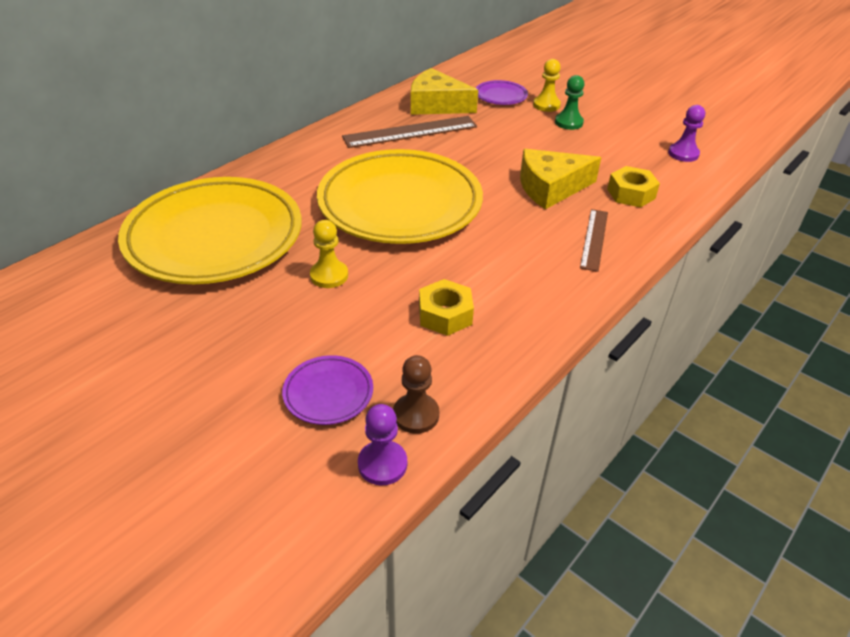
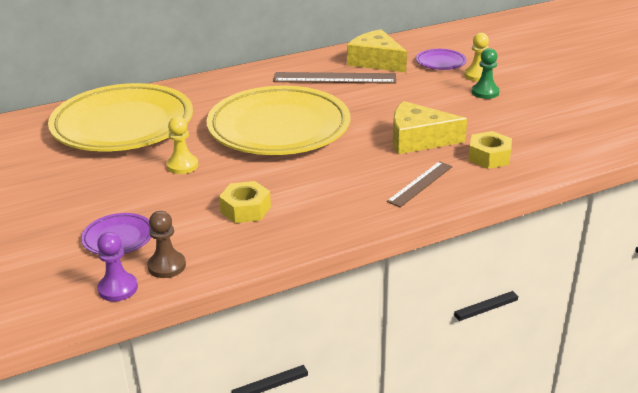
camera: 25 degrees right, 10 degrees down
(683, 154) = (575, 135): purple pawn -> none

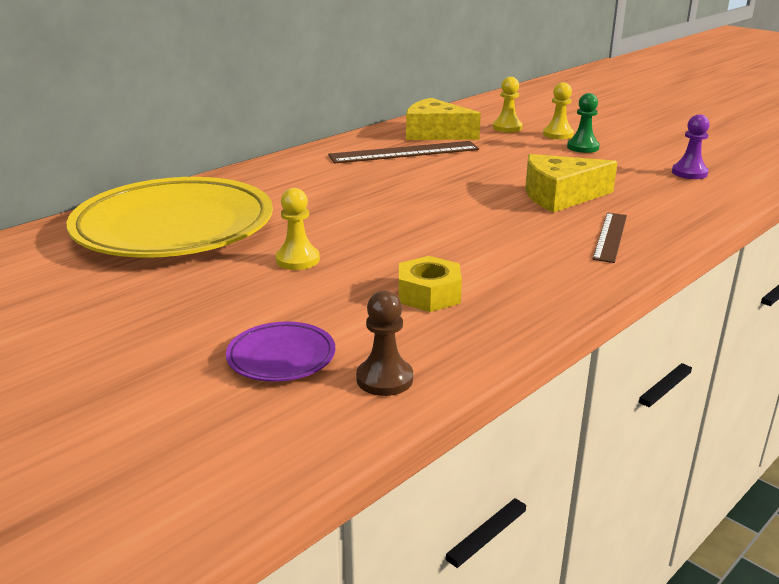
camera: 20 degrees left, 5 degrees down
(118, 288) = (338, 422): purple pawn -> purple pawn (689, 173)
(279, 128) = (386, 206): yellow plate -> none
(440, 62) = (507, 128): purple plate -> yellow pawn
(489, 157) = (654, 202): yellow nut -> none

